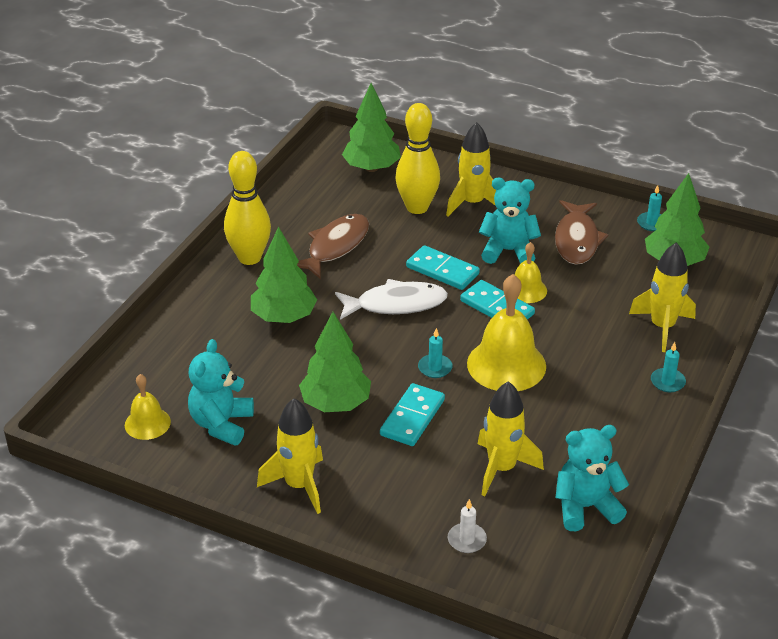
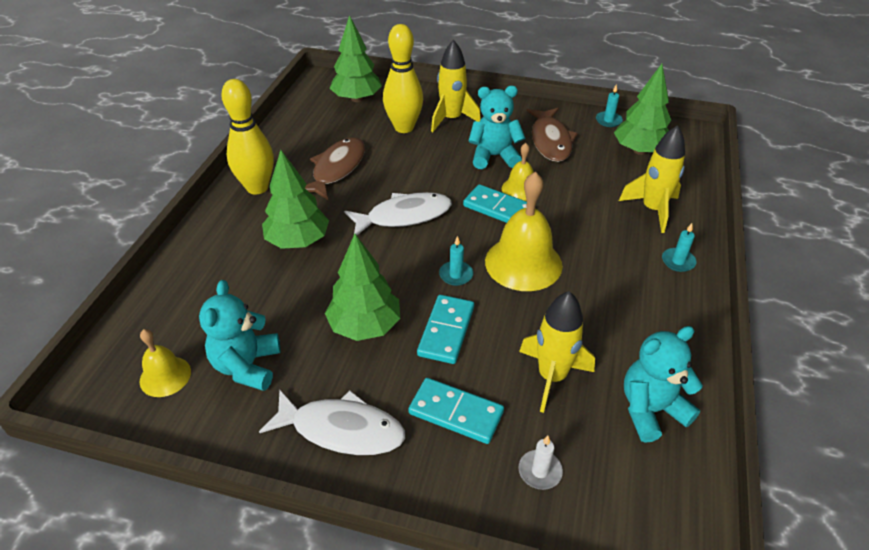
camera: 10 degrees left, 5 degrees up
(299, 485) = (341, 429): yellow rocket -> white fish
(442, 270) = (440, 180): turquoise domino -> turquoise domino (456, 412)

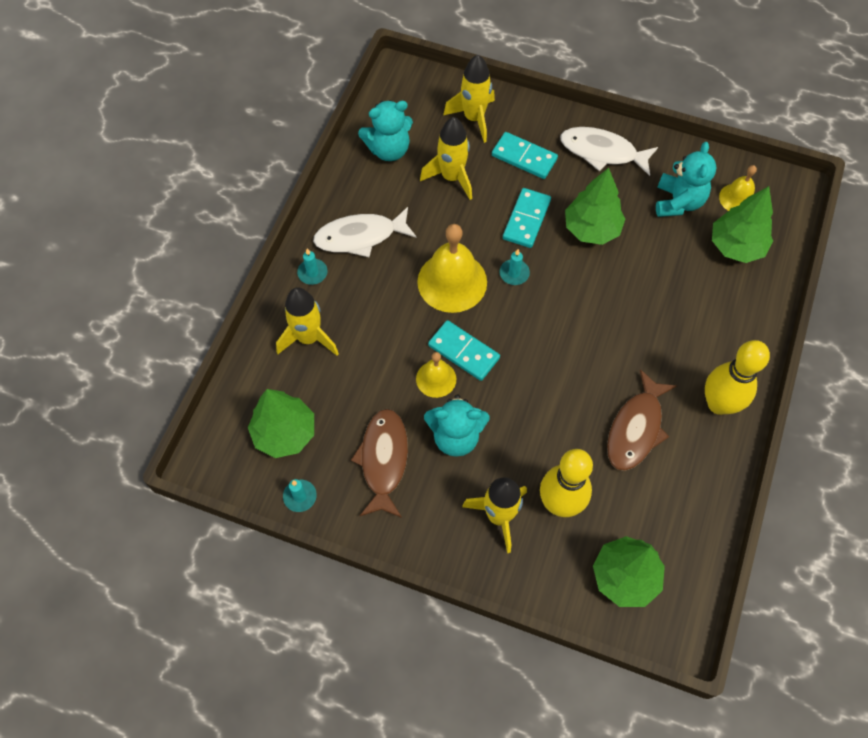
camera: 175 degrees left, 20 degrees up
(298, 241) = (661, 324): green tree -> green tree (736, 246)
(404, 216) = (560, 348): white fish -> white fish (360, 236)
(540, 471) = (474, 118): white candle -> yellow rocket

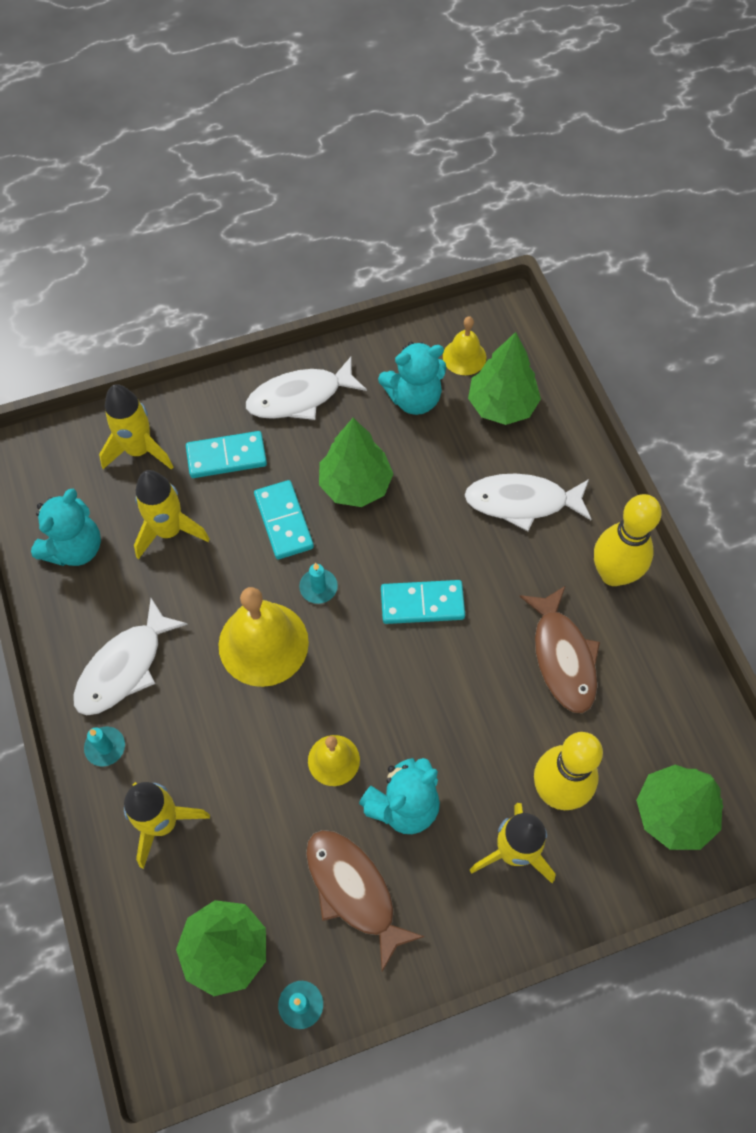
camera: 40 degrees left, 0 degrees up
(463, 352) = (337, 709): turquoise domino -> turquoise domino (422, 604)
(678, 202) = (414, 398): turquoise teddy bear -> turquoise teddy bear turned 105 degrees clockwise
(695, 315) = (522, 502): none -> white fish

